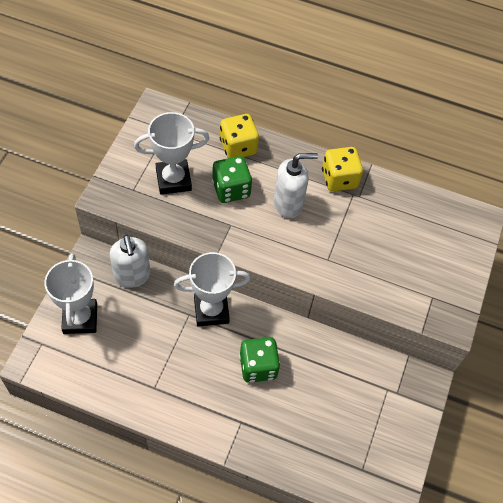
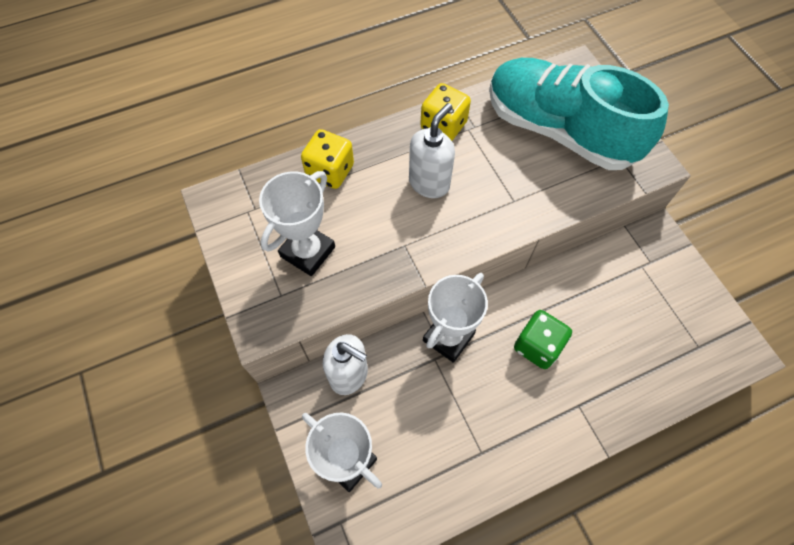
camera: 40 degrees left, 5 degrees up
(231, 189) = (368, 214): green dice -> none
(413, 245) = (559, 130): none -> turquoise shoe

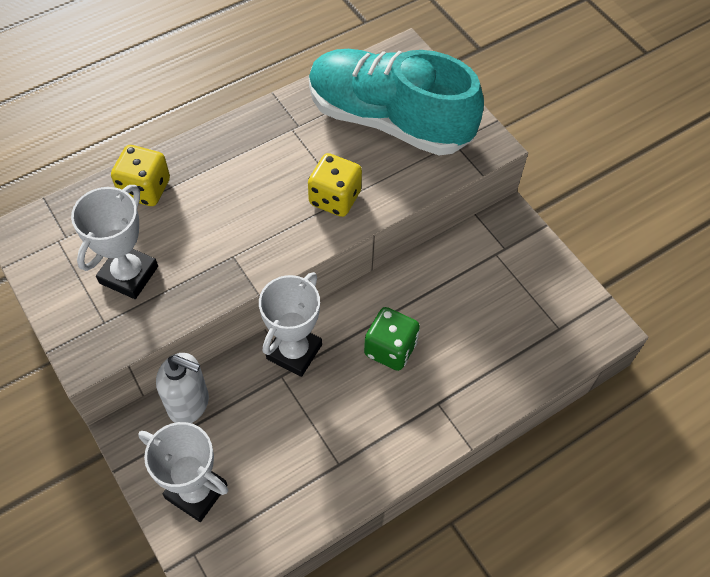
camera: 10 degrees left, 5 degrees down
(429, 183) = (254, 189): white soap dispenser -> none
(443, 126) = (264, 128): yellow dice -> yellow dice (335, 198)

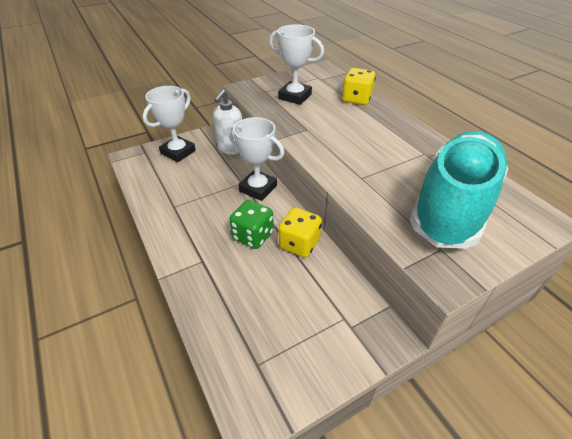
camera: 95 degrees right, 15 degrees down
(335, 198) = (360, 172): yellow dice -> yellow dice (299, 244)

